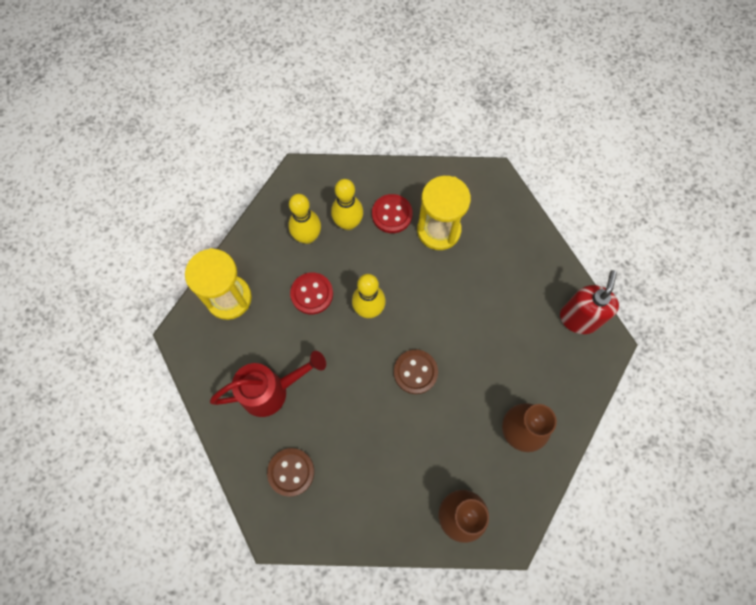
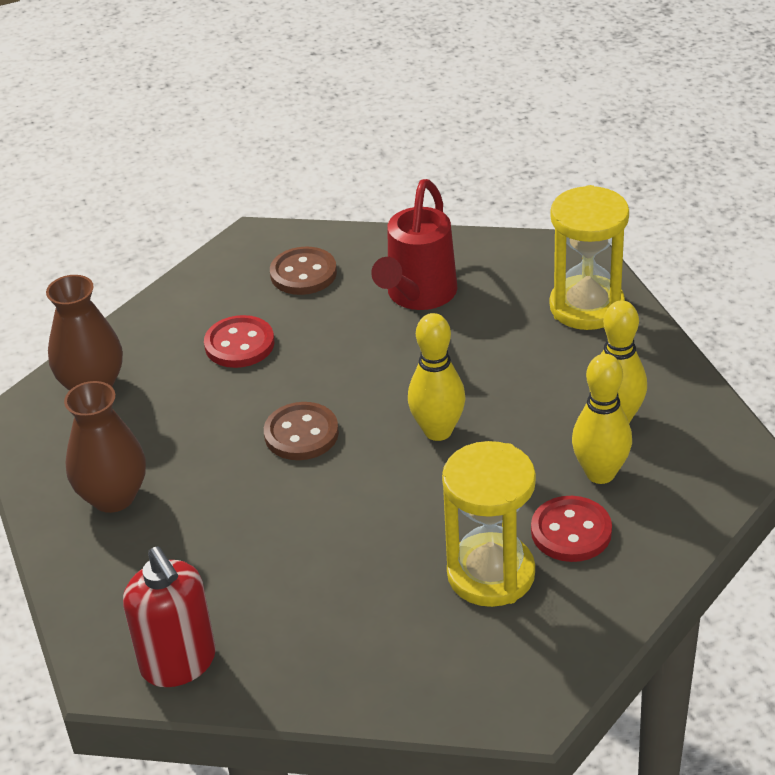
camera: 130 degrees right, 30 degrees down
(312, 294) = (517, 385): red button -> red button (239, 344)

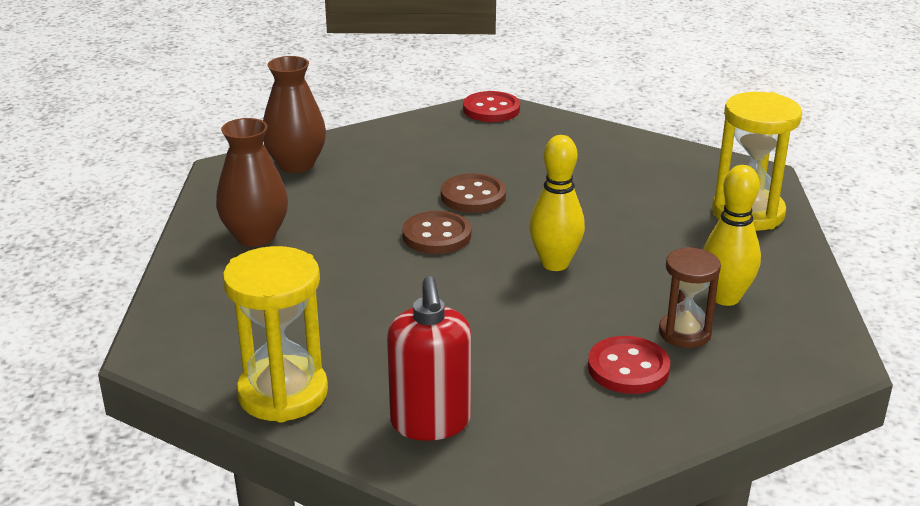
camera: 20 degrees right, 10 degrees down
(179, 663) = (216, 361): red soap dispenser -> red soap dispenser (430, 422)
(239, 344) = (430, 167): red button -> red button (491, 109)
(303, 273) = (515, 136): brown button -> brown button (473, 196)
(417, 296) = (600, 171): red watering can -> none
(491, 574) = (531, 378): yellow hourglass -> yellow hourglass (283, 393)
(600, 473) = (684, 333): yellow bowling pin -> brown hourglass

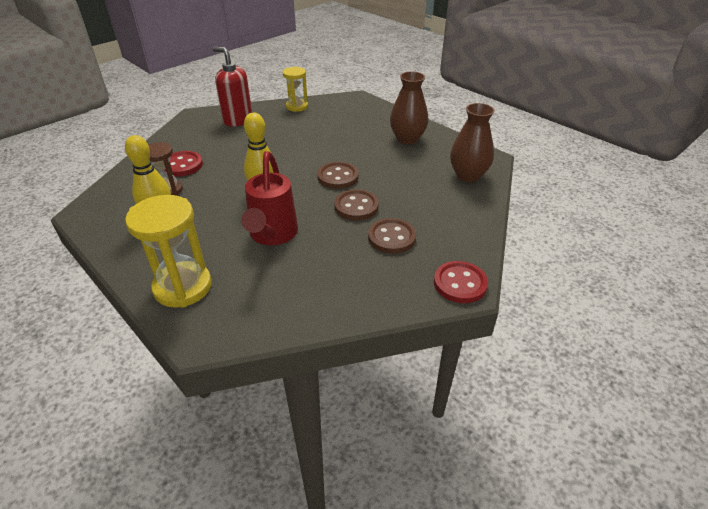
camera: 135 degrees right, 10 degrees up
(283, 393) = (297, 106): yellow hourglass -> yellow hourglass, size x0.62
(487, 157) = (391, 237): none -> brown button
(606, 213) = (272, 236): none -> red watering can

